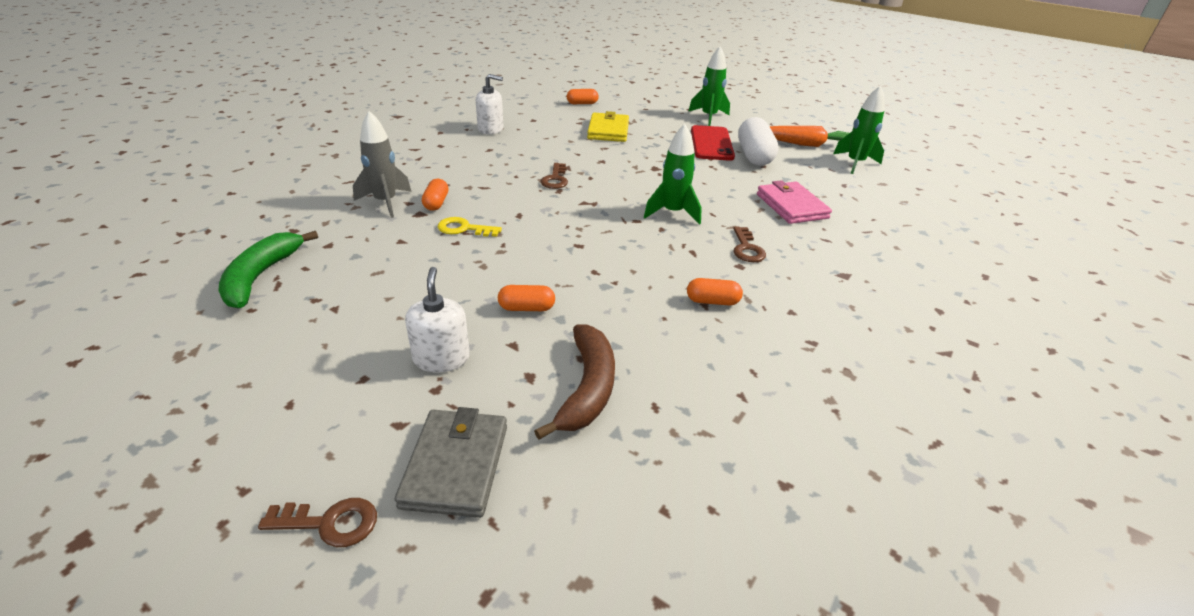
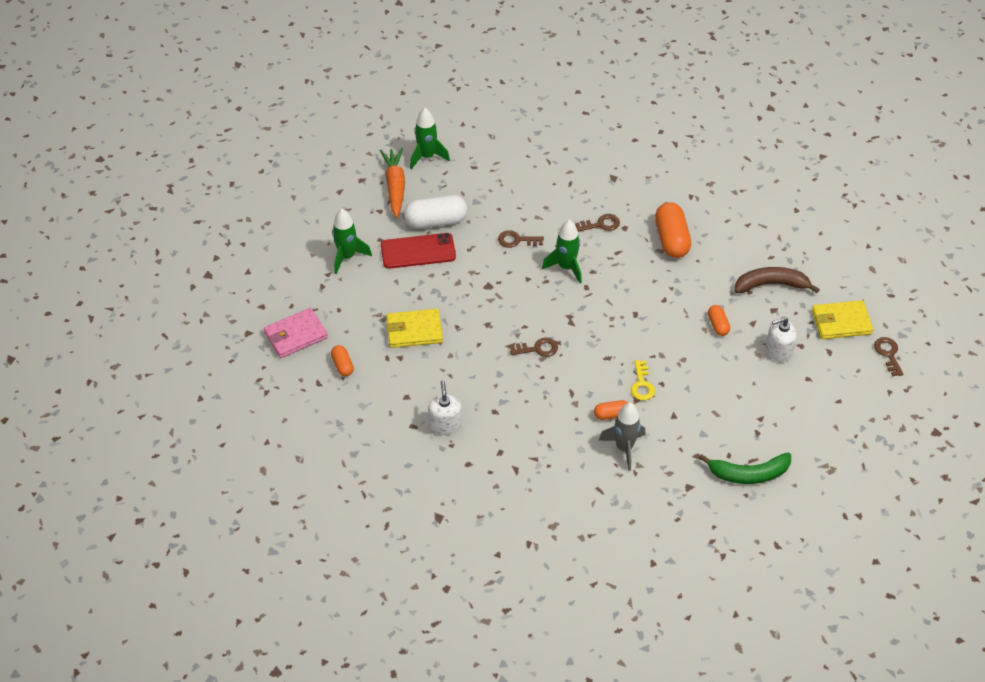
camera: 100 degrees left, 15 degrees up
(455, 465) = (841, 322): grey wallet -> yellow wallet
(712, 301) = (671, 239): orange capsule -> orange capsule, size x1.89
(722, 191) = (516, 240): none -> brown key
(791, 206) = (526, 199): pink wallet -> pink wallet (295, 335)

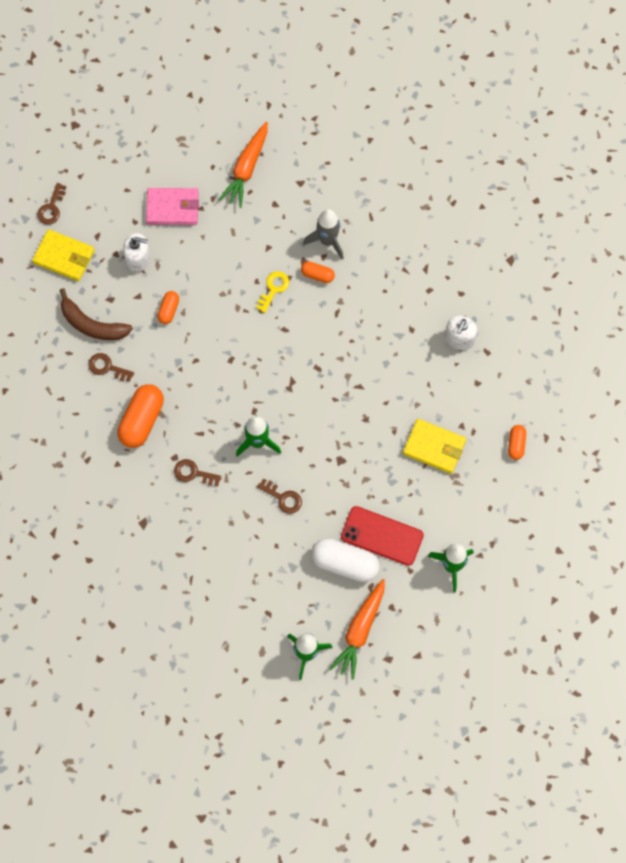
camera: 150 degrees left, 20 degrees up
(295, 335) = (542, 500): pink wallet -> pink wallet (173, 208)
(537, 349) = (338, 370): brown key -> brown key (107, 367)
(748, 474) = (246, 169): green banana -> orange carrot

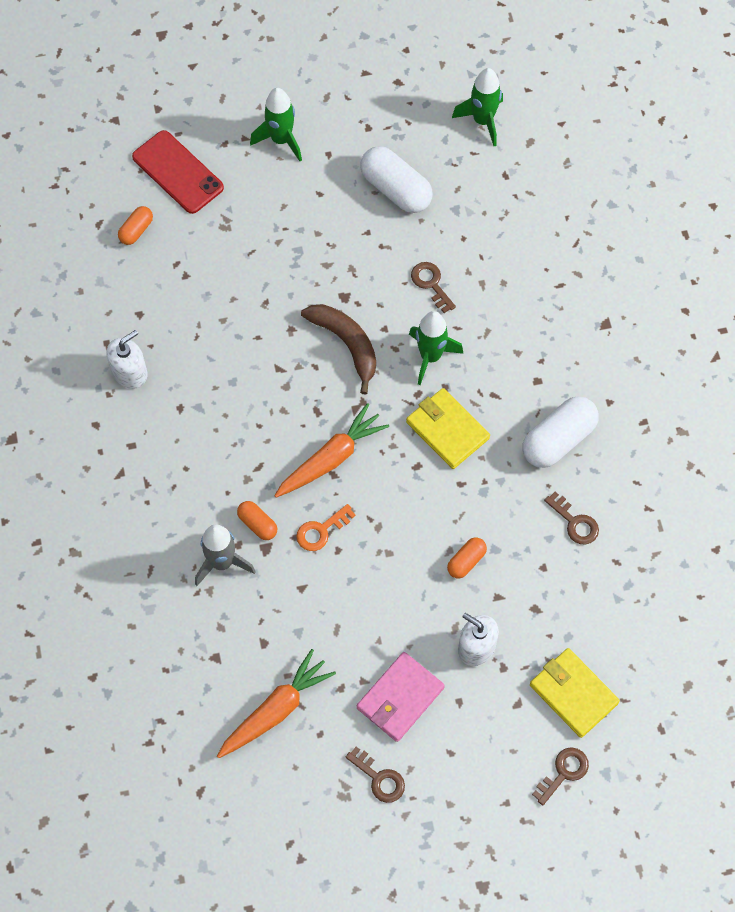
camera: 155 degrees left, 5 degrees down
(92, 324) = (572, 585): brown banana -> brown banana (346, 344)
(142, 420) = (558, 439): orange capsule -> white capsule
(173, 208) = (400, 698): pink wallet -> pink wallet turned 75 degrees counterclockwise
(193, 473) = (522, 353): brown key -> brown key (379, 778)
(273, 289) = (321, 530): yellow key -> orange key
(360, 631) = (414, 119): orange carrot -> orange carrot (331, 458)
(382, 536) = (340, 200): red phone -> red phone (178, 172)
(434, 447) = (229, 266): yellow wallet -> yellow wallet (447, 430)

